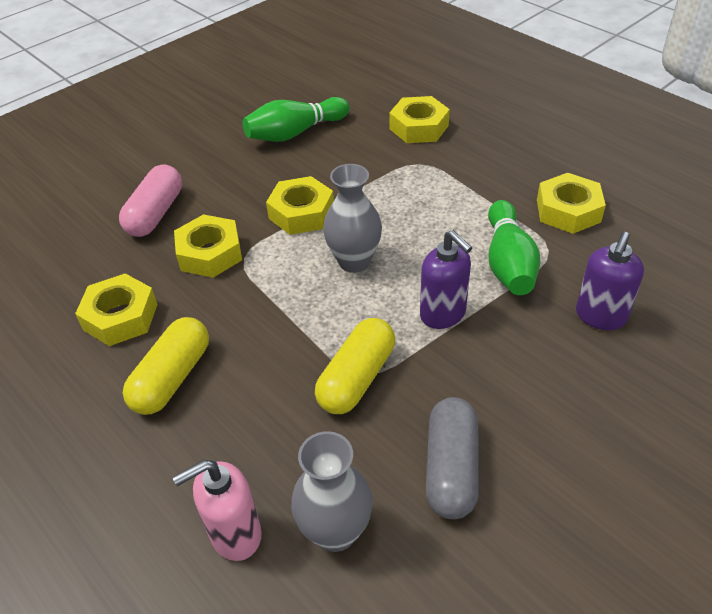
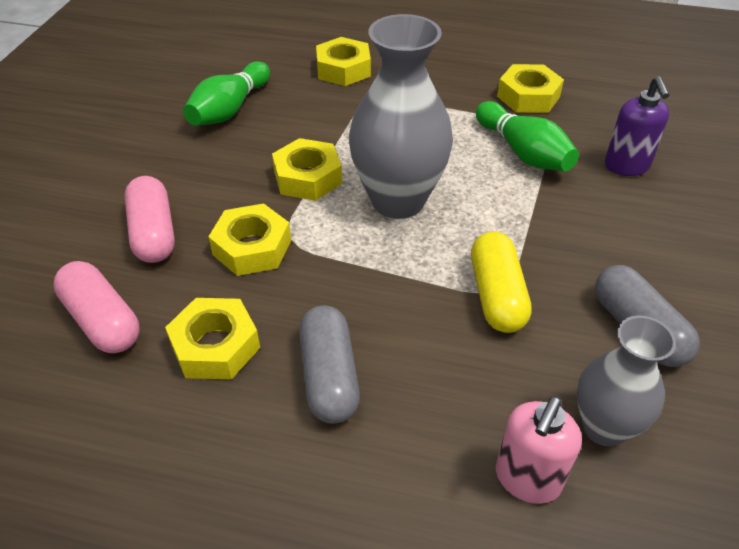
camera: 35 degrees left, 0 degrees up
(70, 264) = (102, 320): none -> pink capsule
(172, 377) = (329, 376): yellow capsule -> grey capsule
(354, 261) = (398, 200): grey vase -> grey vase, size x1.64
(443, 314) = (514, 213): purple soap dispenser -> none

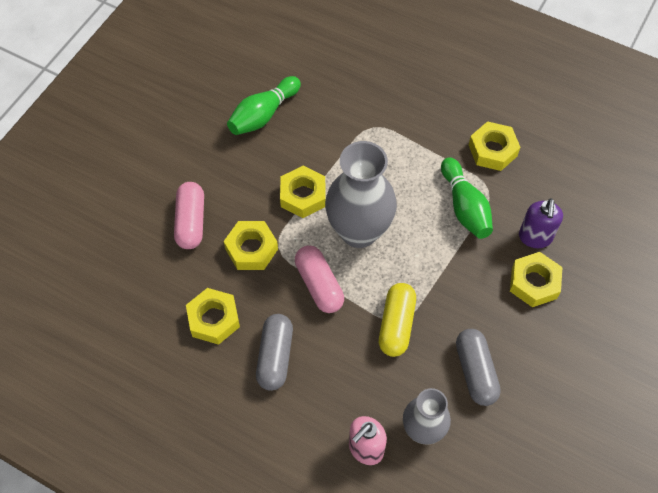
camera: 15 degrees right, 15 degrees up
(102, 320) = (150, 284): pink capsule -> pink capsule (319, 285)
(343, 69) = (359, 88): yellow nut -> yellow nut (534, 283)

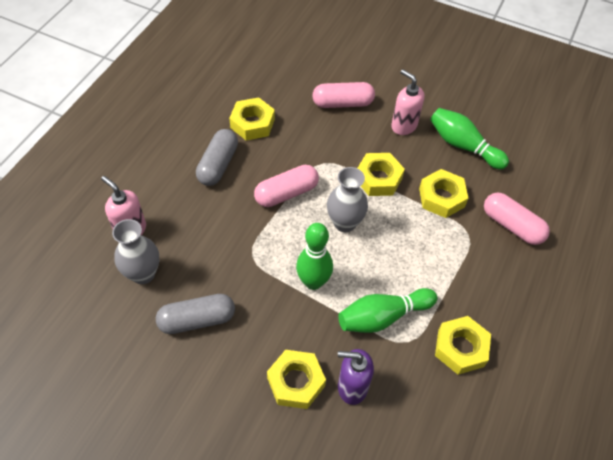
camera: 85 degrees right, 5 degrees down
(231, 165) = (403, 126): none -> pink soap dispenser
(251, 249) = (319, 144): yellow nut -> yellow nut (441, 197)
(275, 357) = (218, 165): grey capsule -> grey capsule turned 75 degrees counterclockwise
(359, 231) = (344, 223): grey vase -> grey vase, size x0.61
(364, 91) = (512, 225): none -> pink capsule
(396, 325) = (247, 253): yellow capsule -> none
(429, 263) = (313, 282): none -> green bowling pin

